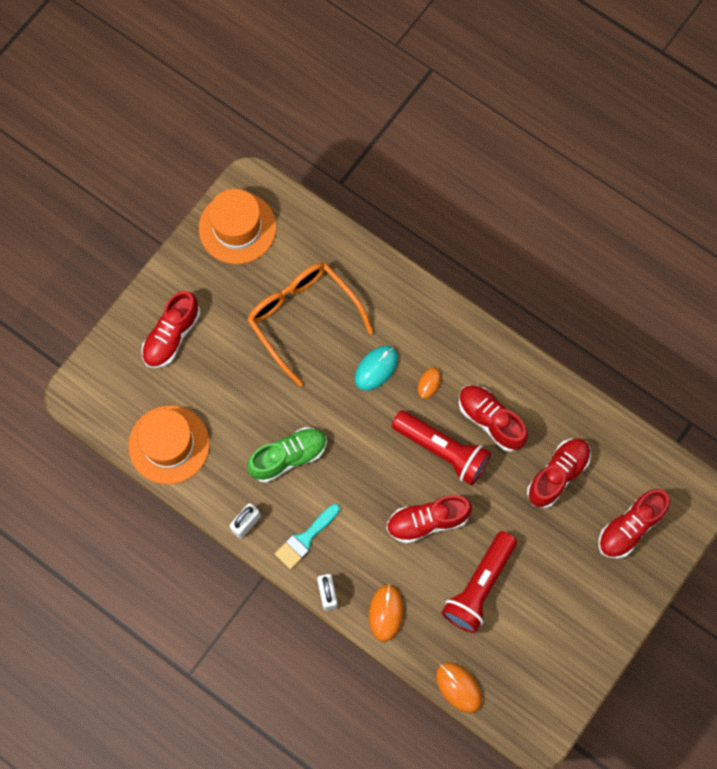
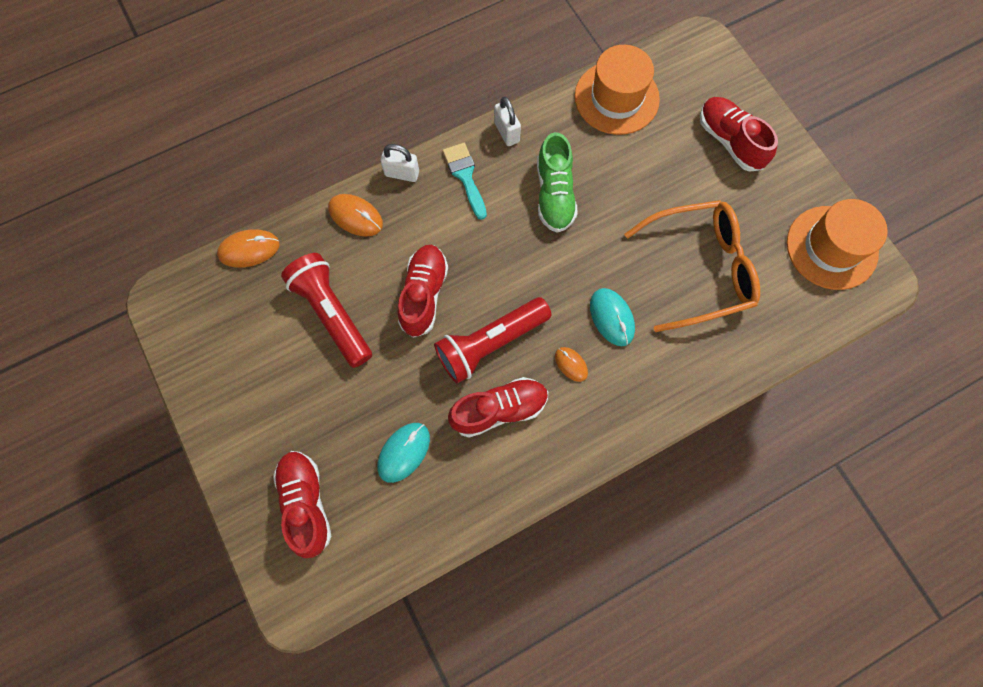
camera: 115 degrees right, 0 degrees up
(557, 475) = (404, 452): red shoe -> turquoise mouse

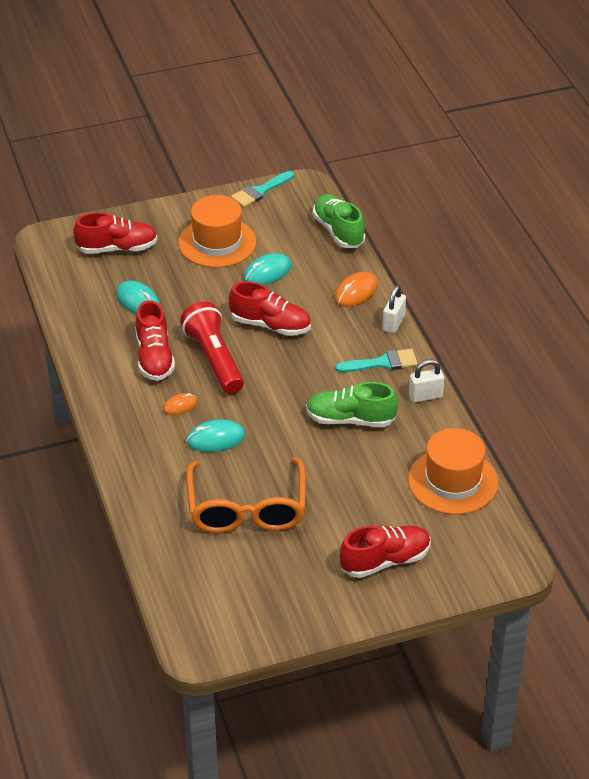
camera: 100 degrees right, 30 degrees down
(177, 350) = (260, 191): none -> turquoise brush
(249, 250) = (338, 231): orange mouse -> green shoe
(332, 314) = (267, 272): red flashlight -> turquoise mouse
(831, 247) = (244, 616): orange hat -> orange hat (217, 242)

